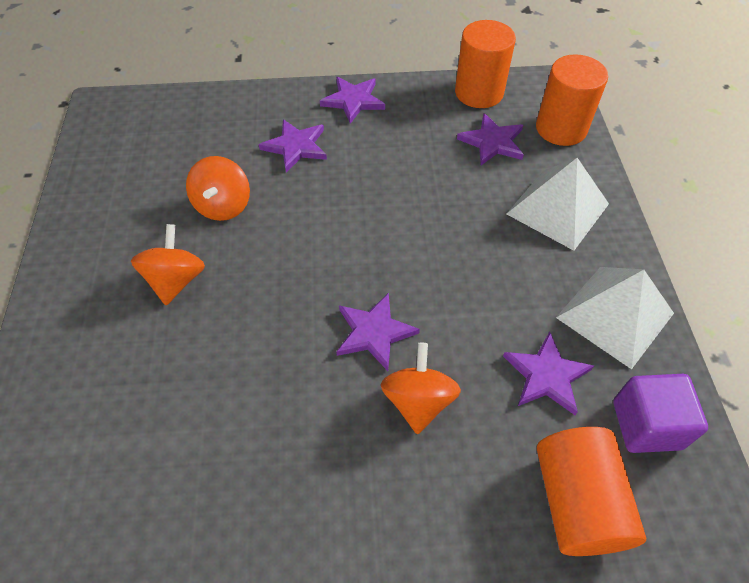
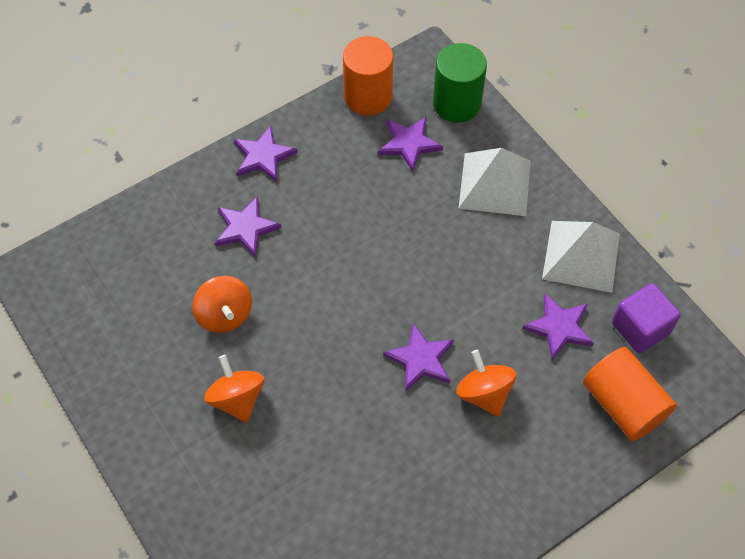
camera: 30 degrees left, 5 degrees up
(561, 128) = (457, 103): orange cylinder -> green cylinder

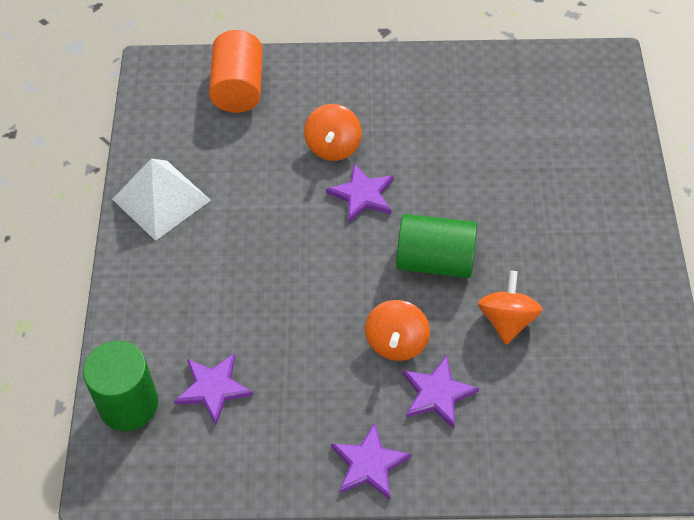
camera: 145 degrees left, 5 degrees down
(237, 399) = (536, 246): orange spinning top -> orange spinning top (396, 343)
(316, 333) = (435, 261): none -> green cylinder
(368, 97) = (209, 469): orange cylinder -> none
(495, 184) = (171, 300): white pyramid -> none
(559, 327) = (233, 159): purple star -> none
(640, 328) = (173, 126): purple cube -> none

